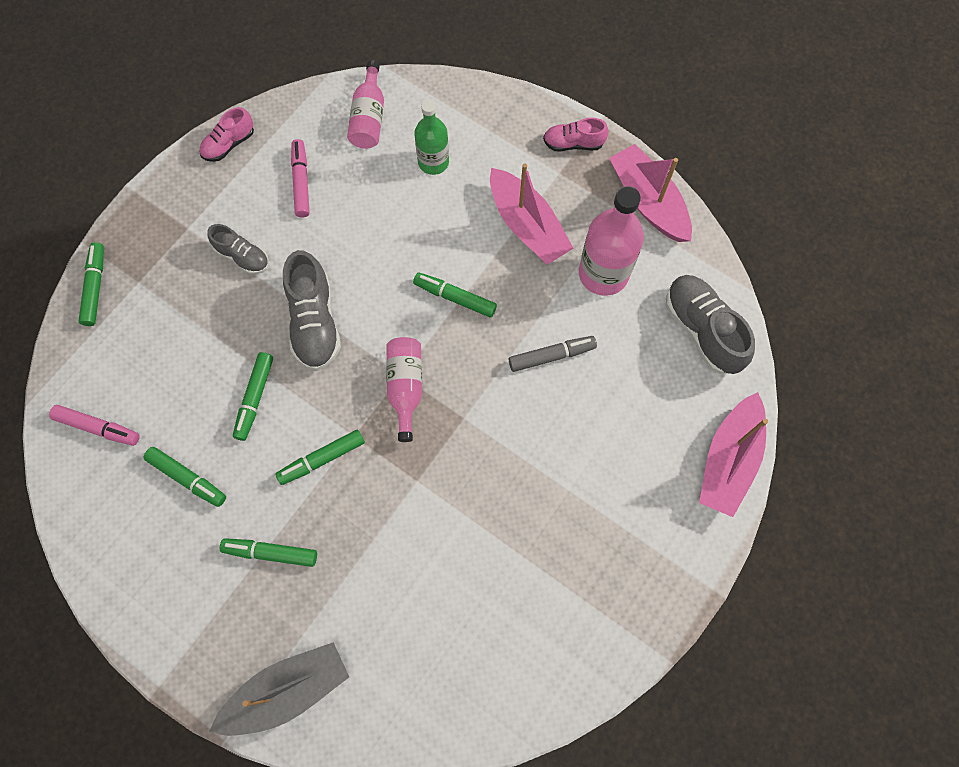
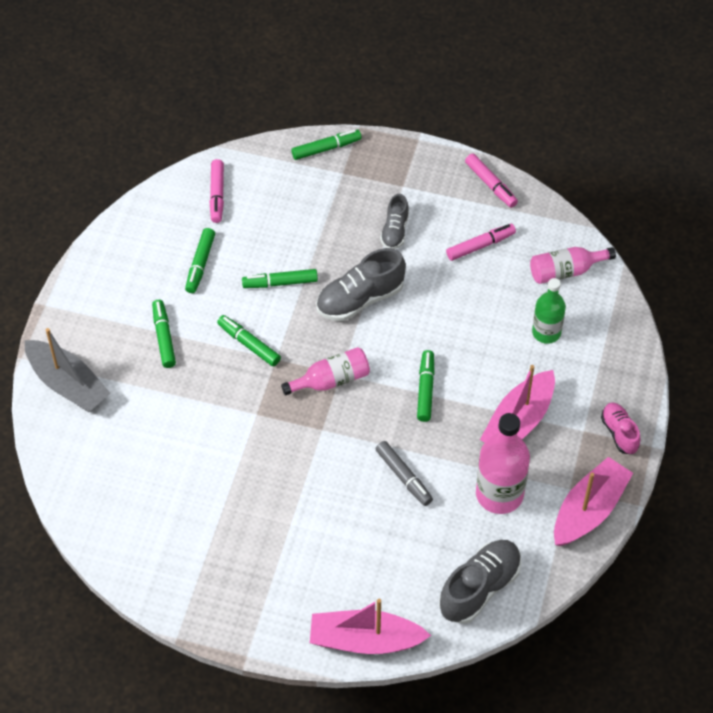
camera: 70 degrees right, 15 degrees down
(229, 144) = (490, 184): pink shoe -> pink marker

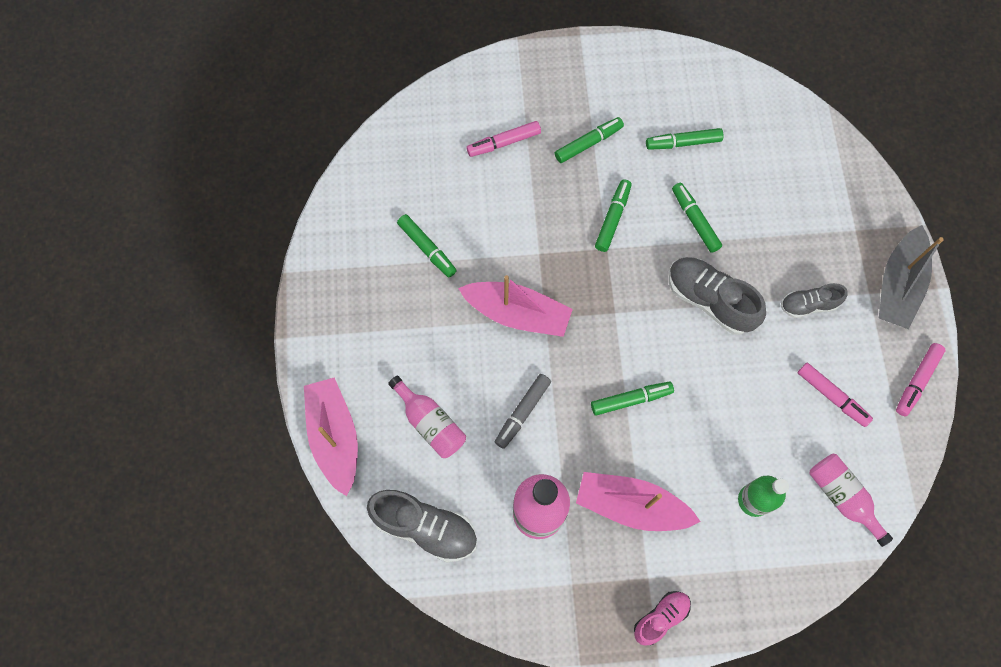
camera: 70 degrees right, 15 degrees up
(68, 384) = (506, 85): grey boat -> grey boat (898, 285)
(217, 195) = (770, 127): pink marker -> pink marker (504, 142)
(326, 148) = (877, 204): green marker -> green marker (427, 248)
(331, 380) = (604, 307): pink bottle -> pink bottle (430, 423)
(589, 510) = (554, 612): pink boat -> pink boat (517, 313)

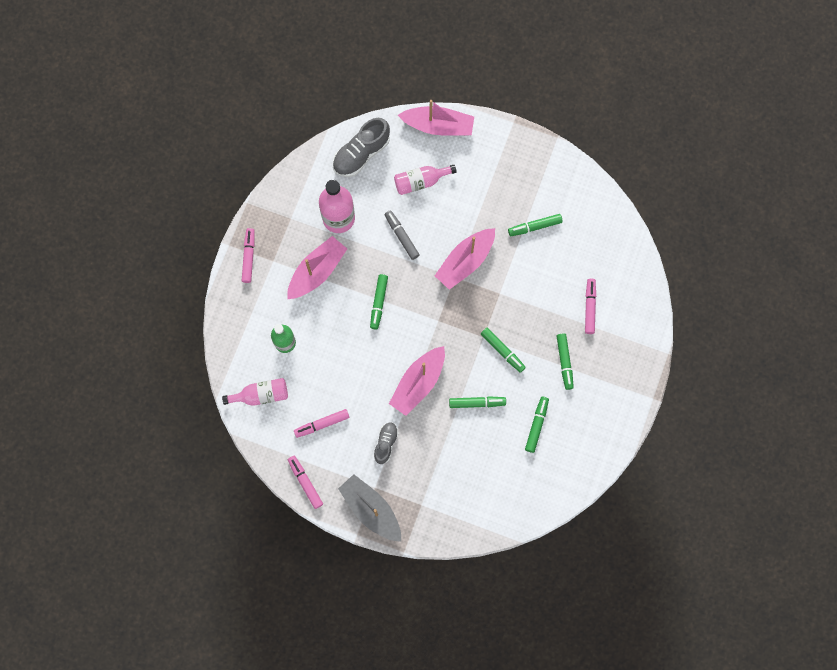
camera: 115 degrees right, 5 degrees up
(661, 618) = (248, 257): pink shoe -> pink marker
(709, 300) = (418, 383): grey shoe -> pink boat

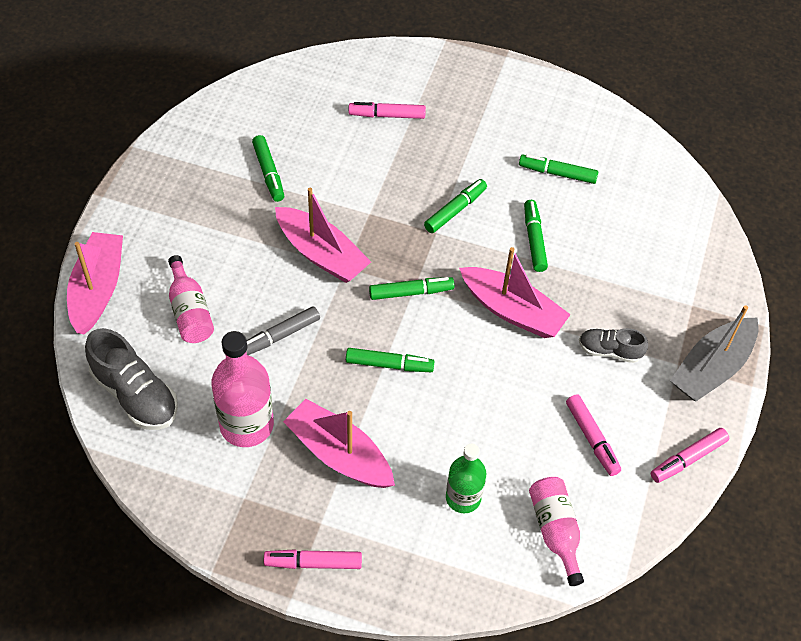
camera: 95 degrees left, 20 degrees down
(564, 362) = (465, 143): green marker -> green marker (411, 292)

